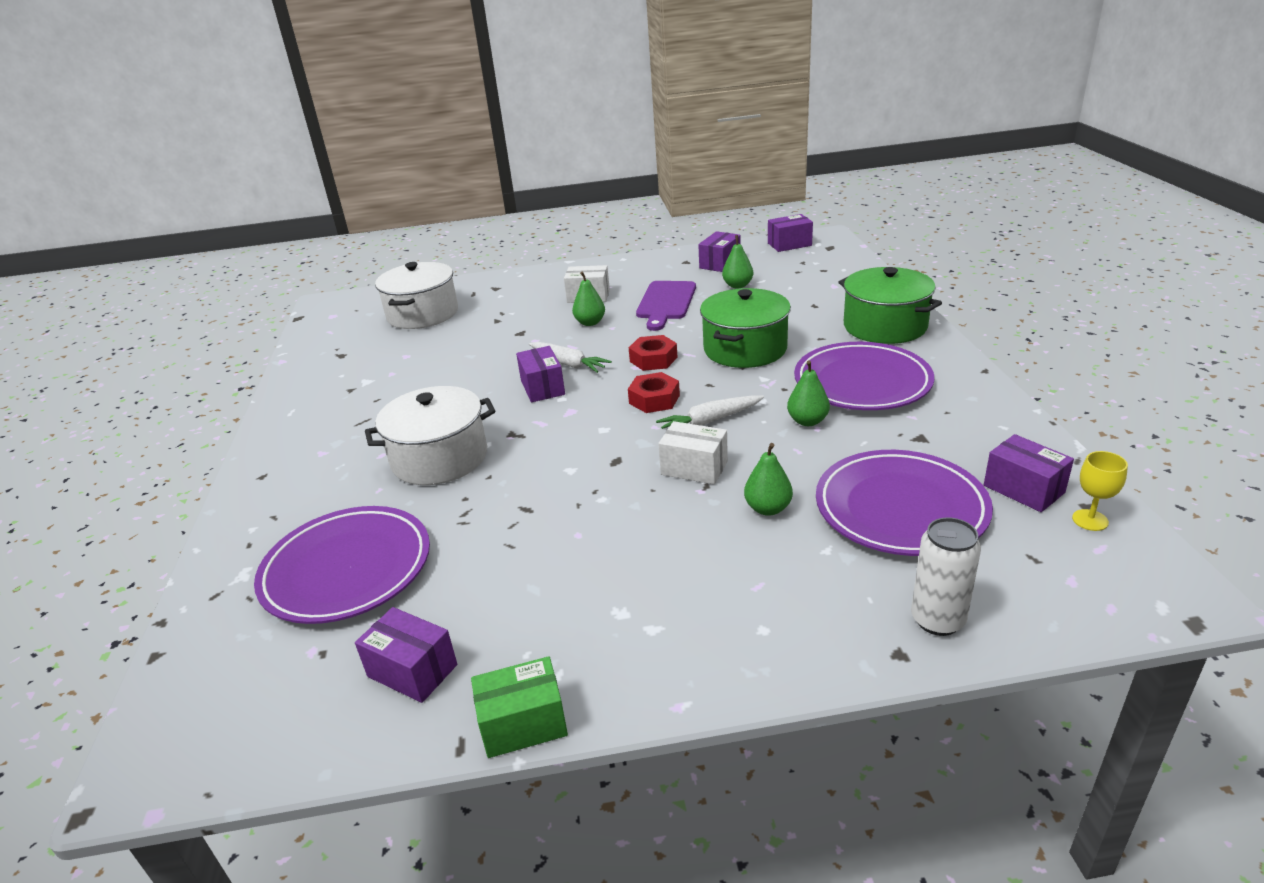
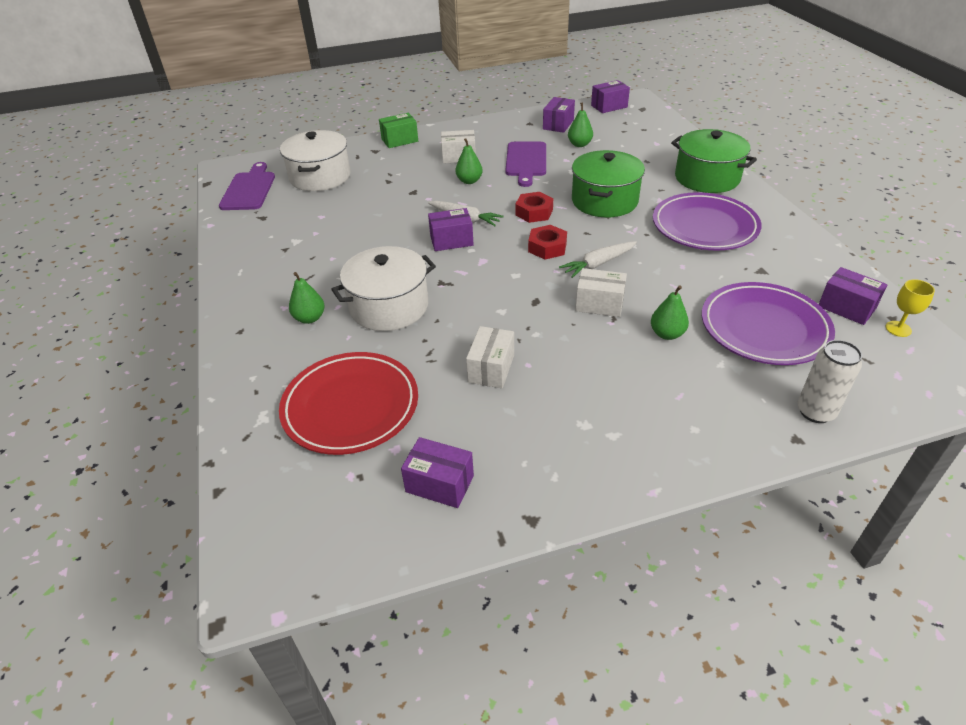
camera: 10 degrees left, 10 degrees up
(340, 325) = (249, 189): none -> purple cutting board
(347, 570) = (351, 406): purple plate -> red plate
(523, 723) = (542, 516): green box -> green box (399, 140)
(531, 536) = (491, 369): none -> white box
(542, 387) = (451, 240): purple box -> purple box turned 75 degrees counterclockwise
(807, 421) = (673, 261): green pear -> green pear (309, 318)

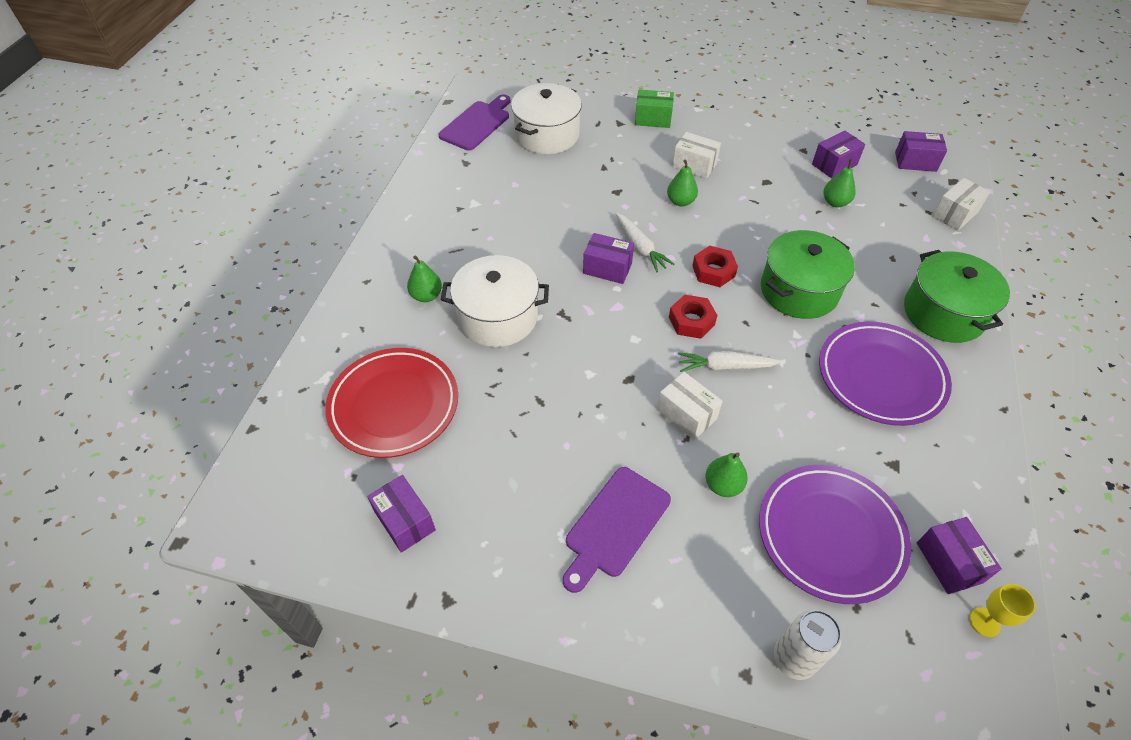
camera: 30 degrees right, 10 degrees up
(491, 369) = (532, 431): white box -> white box (955, 214)
(526, 161) = (758, 201): purple cutting board -> purple cutting board (615, 525)

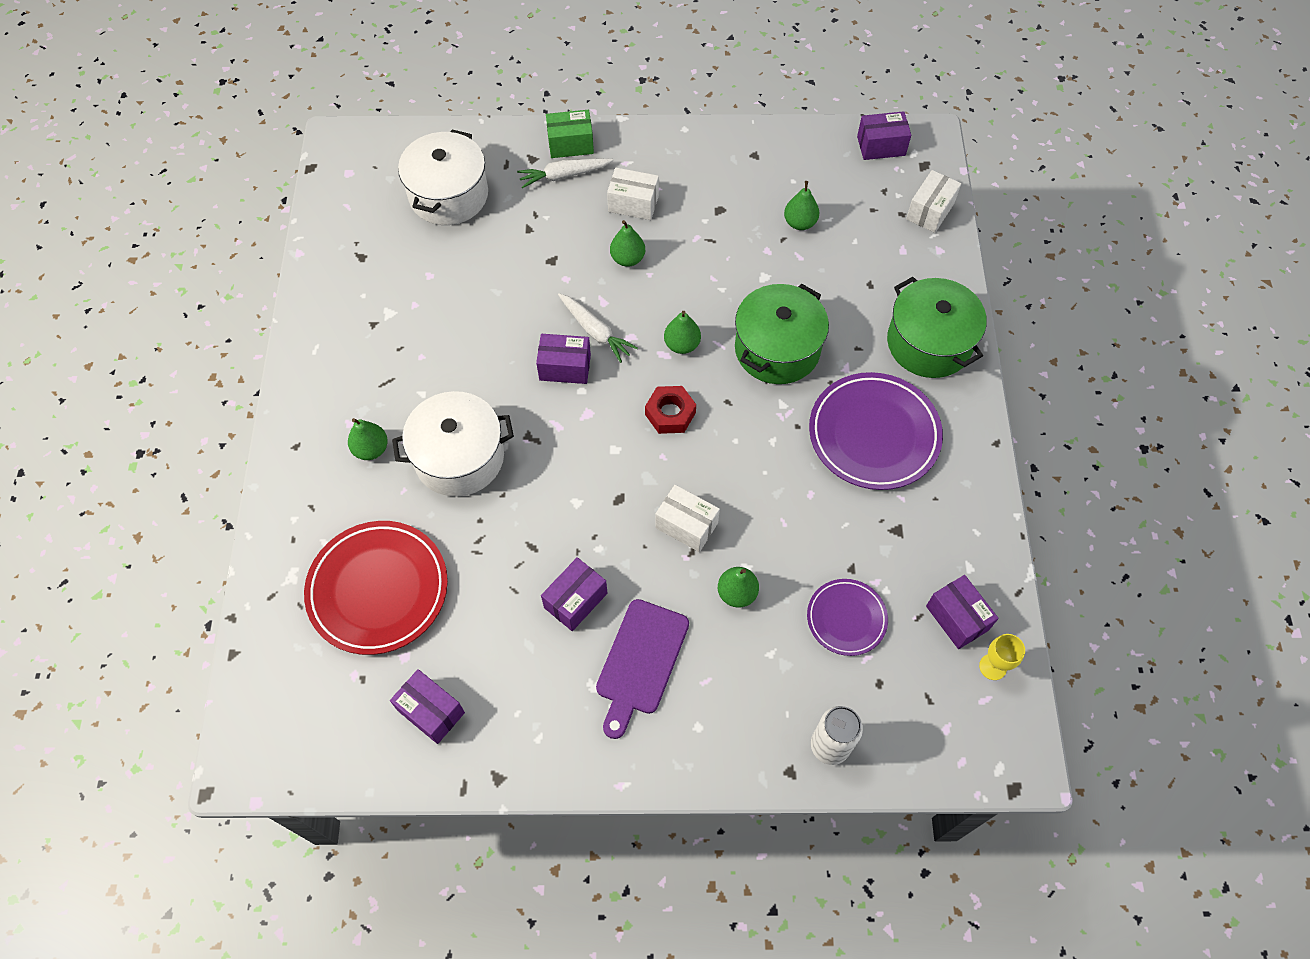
camera: 15 degrees left, 10 degrees up
(477, 124) = (358, 196): purple cutting board -> none
(713, 271) = (682, 345): red nut -> green pear
(725, 367) = (715, 460): white carrot -> white carrot (563, 175)
(830, 535) = (846, 618): purple plate -> purple plate, size x0.56
(834, 164) = (792, 169): purple box -> purple box (575, 600)

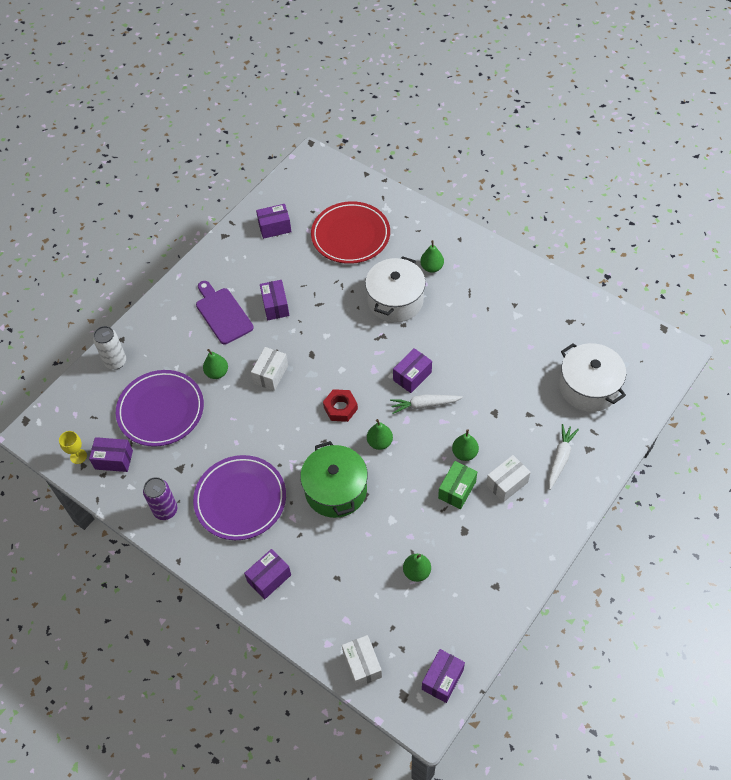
camera: 130 degrees right, 5 degrees down
(570, 144) = (586, 478): green box -> green box (457, 490)
(686, 525) = (271, 374): white box -> white box turned 45 degrees counterclockwise
(846, 618) = (161, 410): purple plate -> purple plate, size x1.77
(929, 343) = (269, 578): green pot -> purple box
(958, 503) = (165, 510): none -> purple can

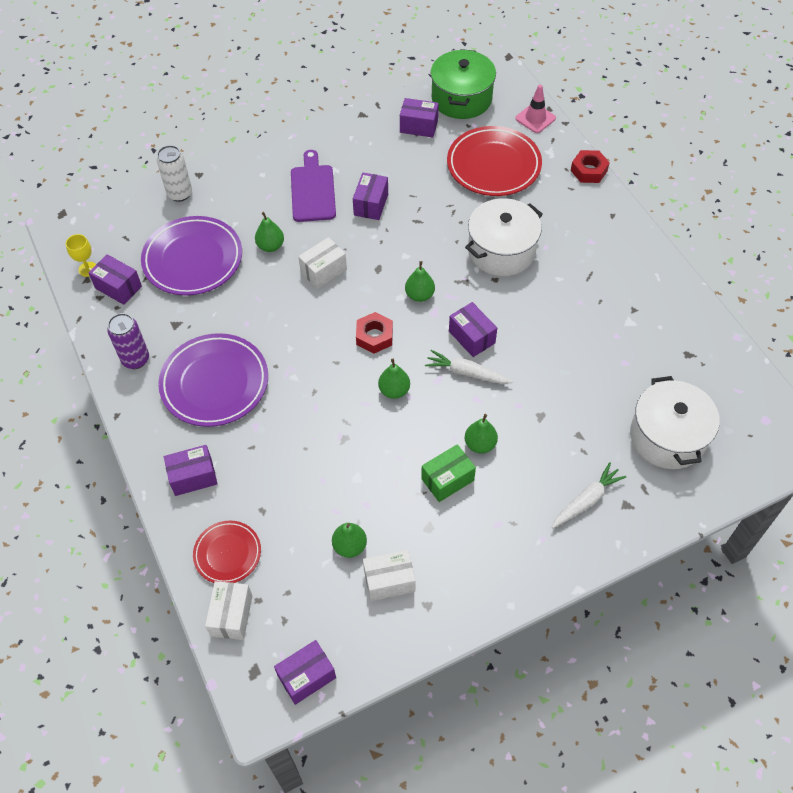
camera: 25 degrees right, 0 degrees up
(331, 622) = (227, 554): none -> red plate
(336, 490) = (317, 418): green pot -> green pot (461, 98)
(360, 185) = (535, 118): none -> pink traffic cone
(412, 376) = (471, 337): purple box -> purple box turned 75 degrees clockwise
(423, 211) = (588, 170): none -> red nut
(431, 267) = (563, 232): green pear -> green pear (419, 295)
(507, 483) = (508, 499): white box -> white box (389, 581)

